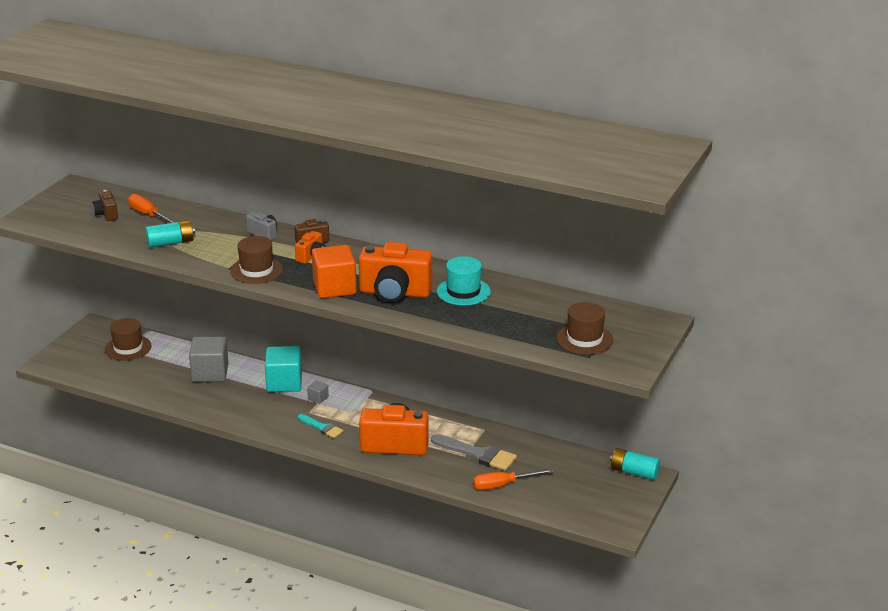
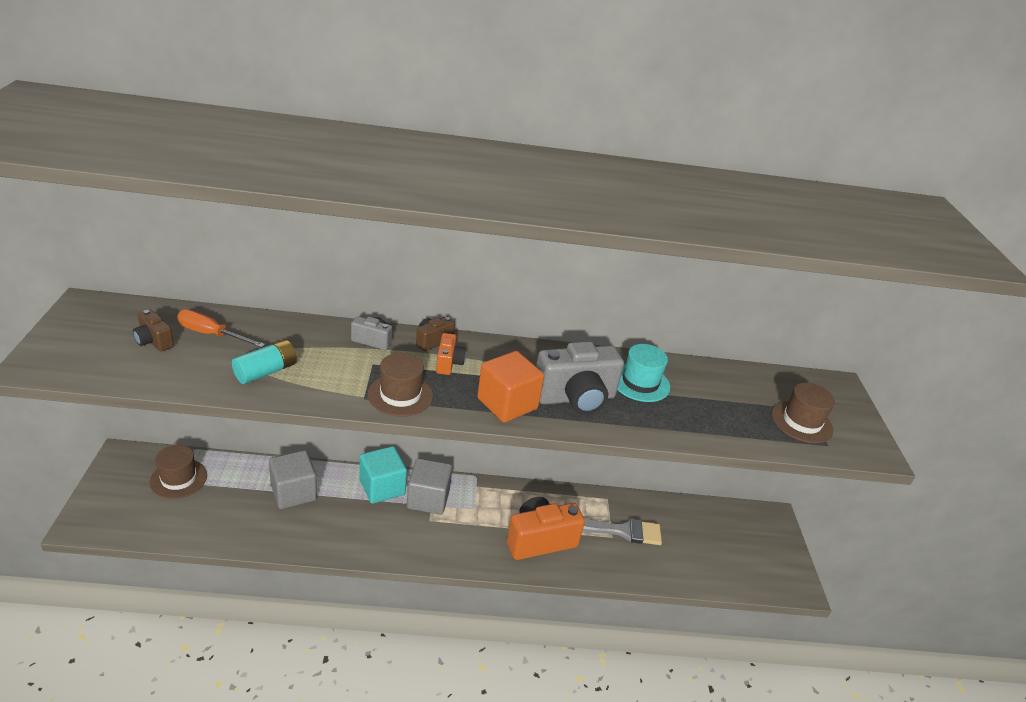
camera: 30 degrees left, 5 degrees up
(318, 398) = (428, 499): grey cube -> grey cube, size x2.22
(322, 427) = (455, 537): turquoise brush -> none
(394, 293) = (575, 398): orange camera -> grey camera
(503, 485) = (670, 564): orange screwdriver -> none
(634, 472) = (761, 515): turquoise battery -> none

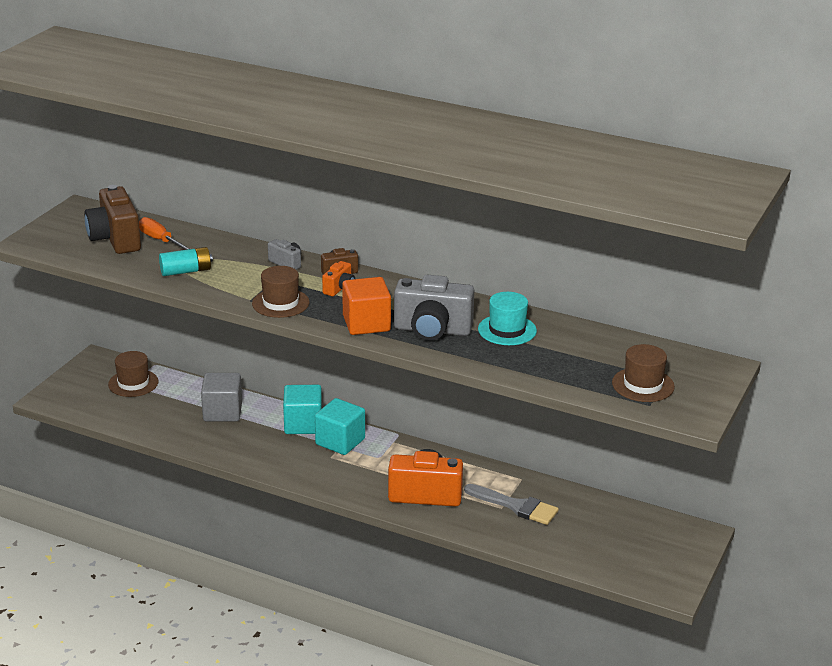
camera: 30 degrees right, 5 degrees down
(154, 341) = (115, 239): brown camera -> brown camera, size x2.02
(428, 499) = (340, 441): grey cube -> turquoise cube

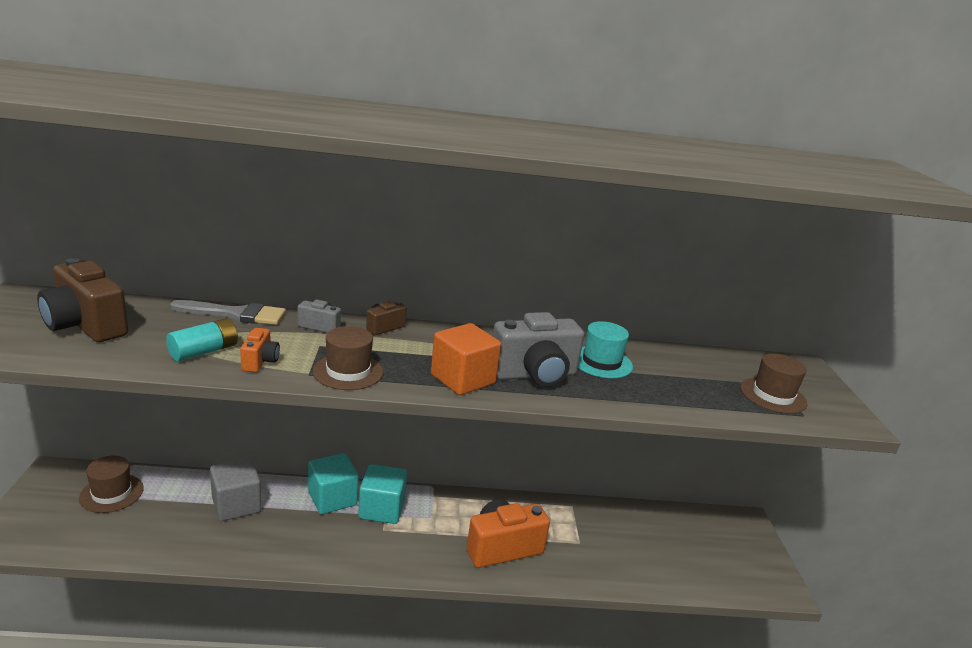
camera: 30 degrees left, 5 degrees down
(160, 240) = (149, 320): orange screwdriver -> none
(339, 289) = (400, 345): orange camera -> orange camera (260, 362)
(516, 506) = (590, 537): grey brush -> grey brush (236, 314)

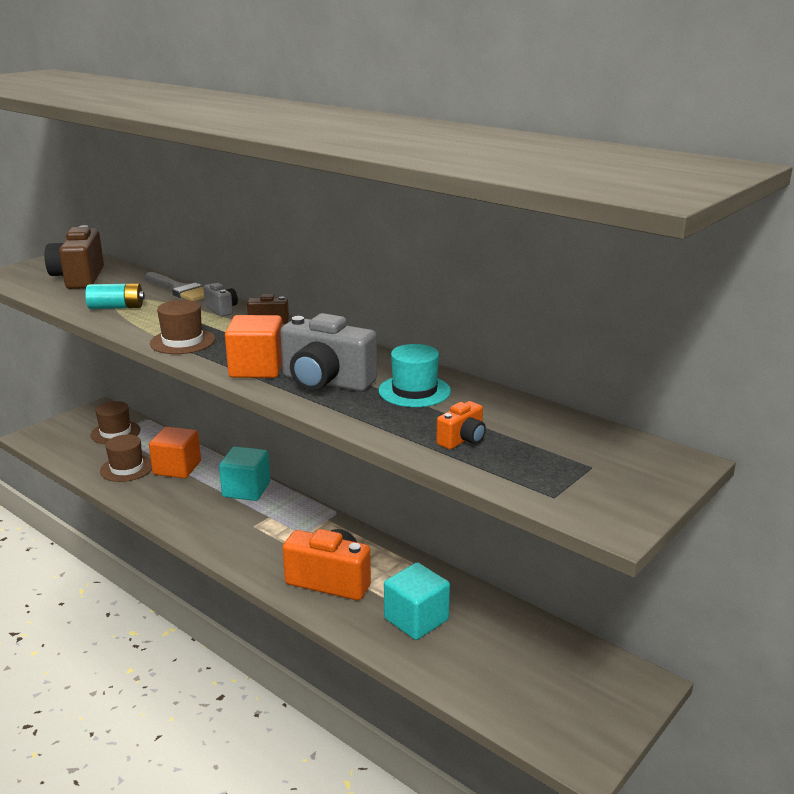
camera: 45 degrees right, 0 degrees up
(236, 505) = (177, 468): grey cube -> orange cube
(260, 362) = (138, 321): orange camera -> orange camera (462, 440)
(382, 509) = (272, 511): turquoise cube -> turquoise cube (416, 619)
(773, 395) = (556, 470): brown hat -> brown hat (127, 468)

